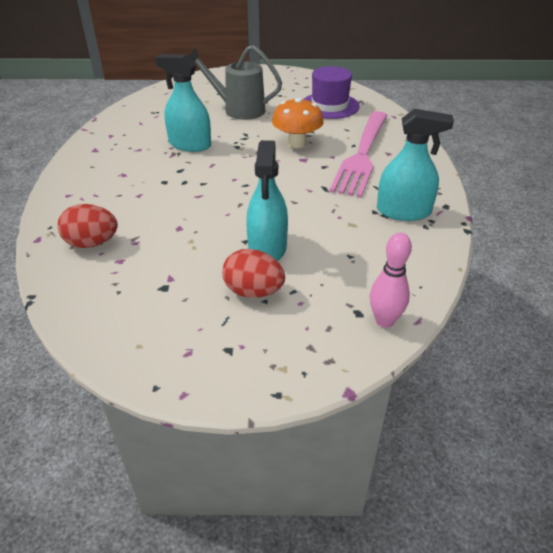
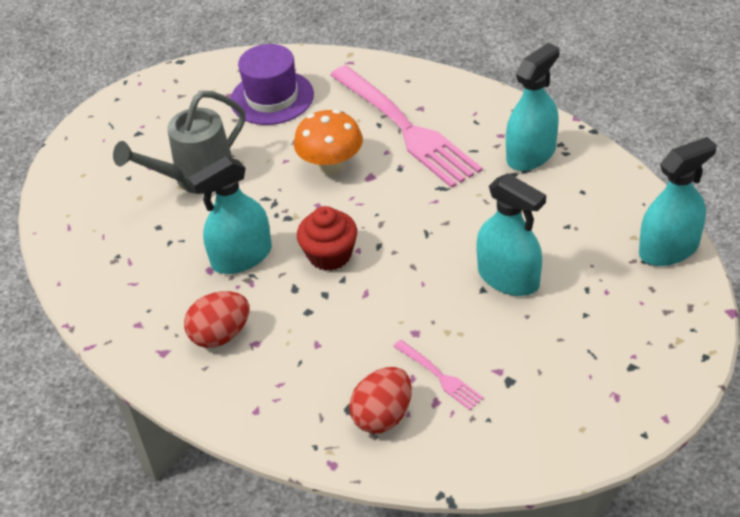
camera: 50 degrees left, 5 degrees up
(145, 253) = (439, 376): none -> pink fork
(219, 171) = (330, 255): none -> red cupcake
(253, 291) = (567, 317): red egg -> red egg (221, 335)
(384, 321) = (669, 249): pink bowling pin -> turquoise spray bottle

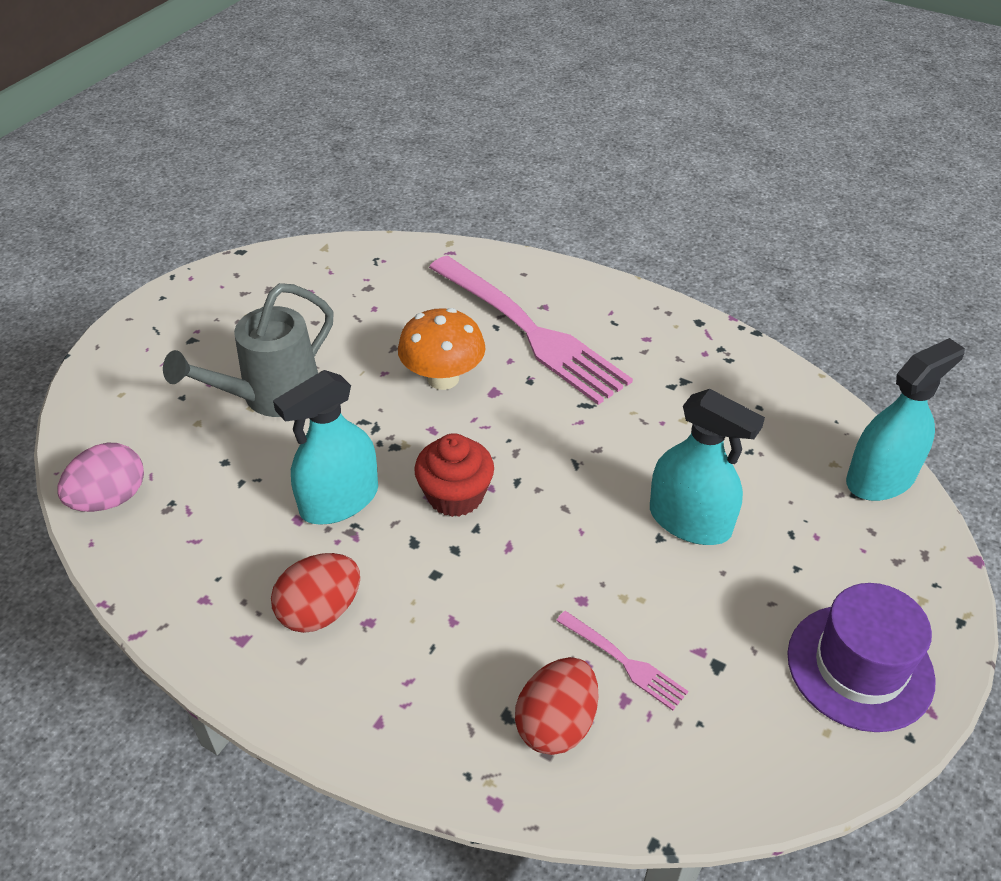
camera: 10 degrees left, 0 degrees up
(73, 252) = (110, 499): none -> pink egg
(272, 98) = (359, 295): purple hat -> purple hat (860, 667)
(531, 154) = (688, 361): turquoise spray bottle -> none

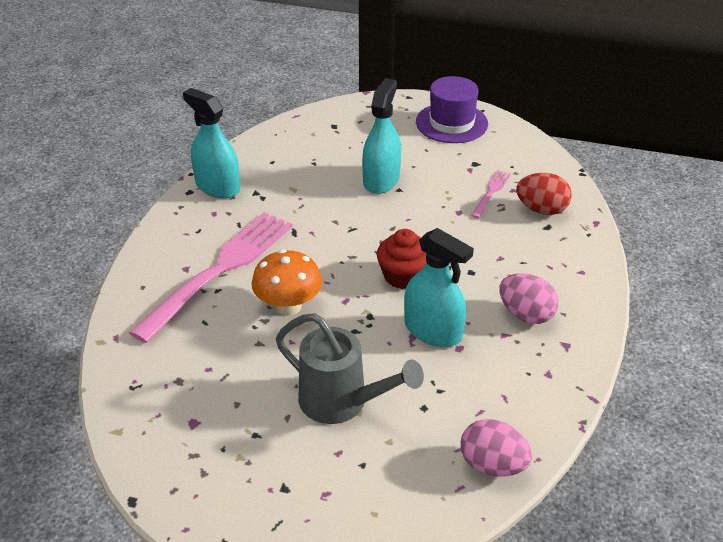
camera: 105 degrees left, 5 degrees down
(320, 611) = (526, 315): red egg -> pink egg
(880, 478) = (319, 119): turquoise spray bottle -> turquoise spray bottle (217, 186)

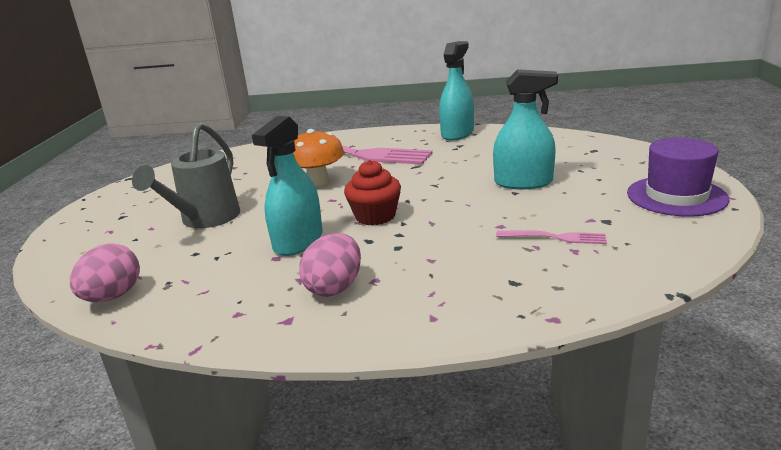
camera: 80 degrees right, 15 degrees down
(541, 209) = (548, 273): red egg -> none

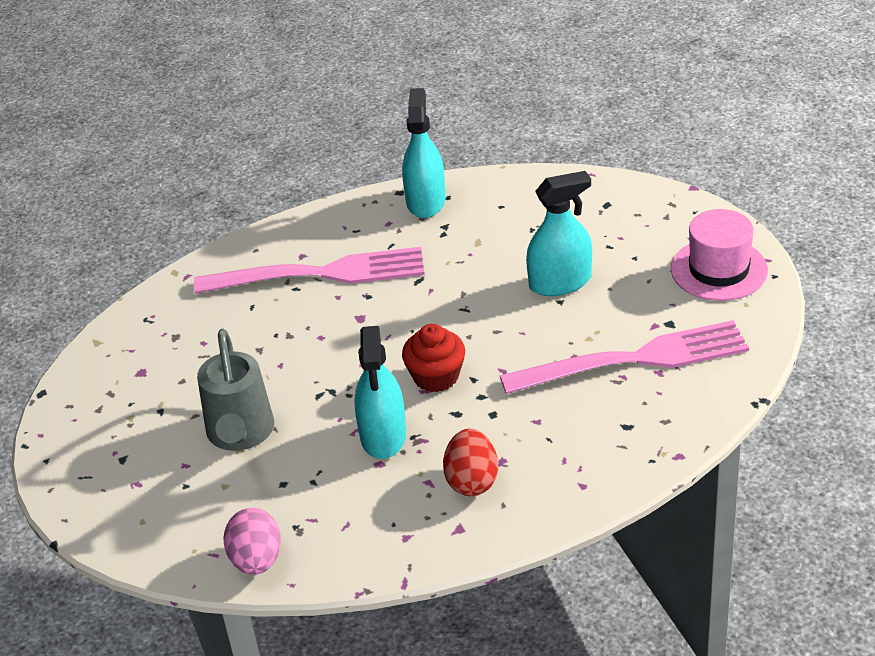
camera: 25 degrees left, 15 degrees up
(318, 182) = (319, 337): orange mushroom -> none
(335, 287) = (472, 481): pink egg -> red egg
(555, 237) = (634, 360): pink fork -> pink fork, size x2.35
(676, 196) = (719, 269): purple hat -> pink hat

